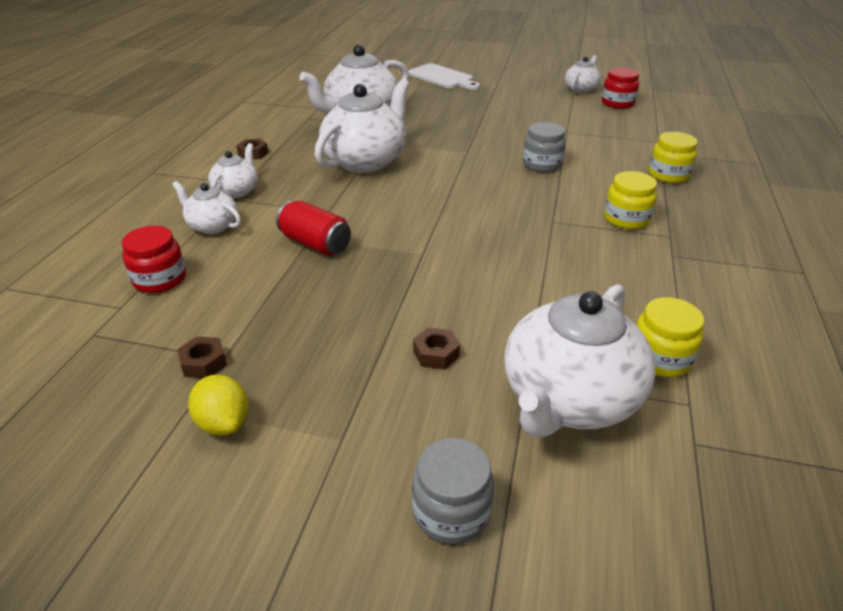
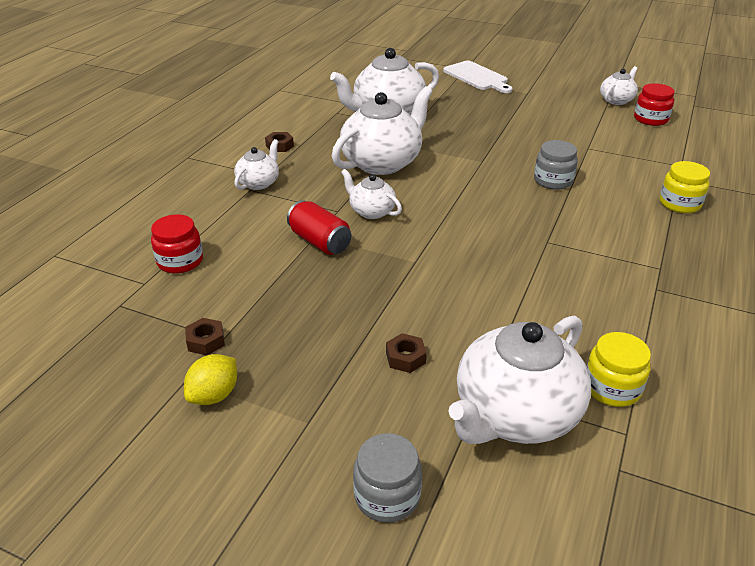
camera: 10 degrees right, 0 degrees up
(212, 226) = (232, 215): white teapot -> white teapot (371, 211)
(224, 423) = (214, 395): yellow lemon -> yellow lemon turned 60 degrees clockwise
(626, 219) = (621, 246): yellow jar -> none

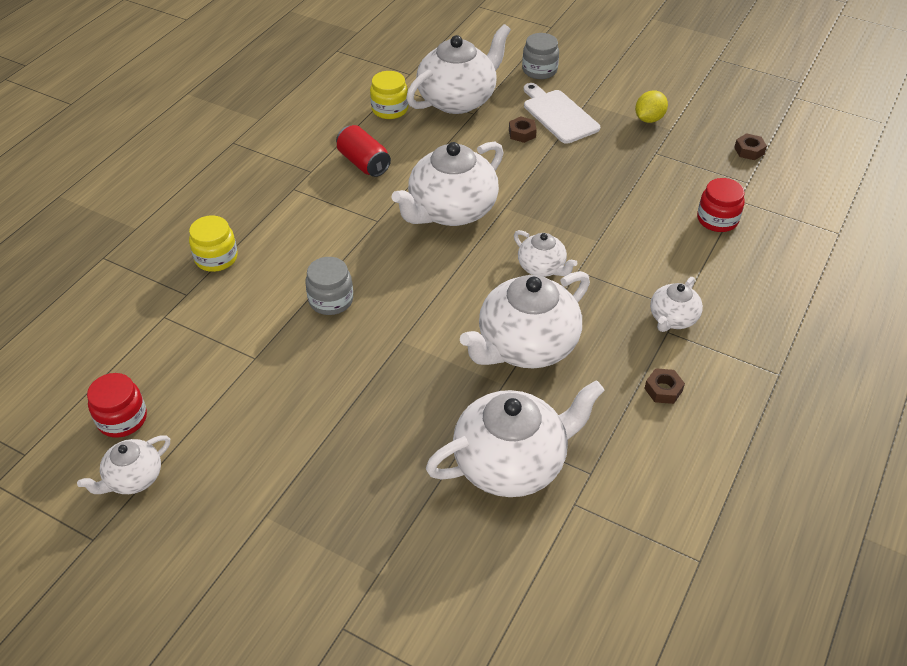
camera: 175 degrees left, 10 degrees up
(206, 341) = (667, 151): brown nut -> brown nut (749, 150)
(320, 242) = (592, 233): red can -> red can (363, 163)
(473, 255) = (451, 211): none -> white teapot
(477, 77) = (332, 584): white cutting board -> white cutting board (558, 115)

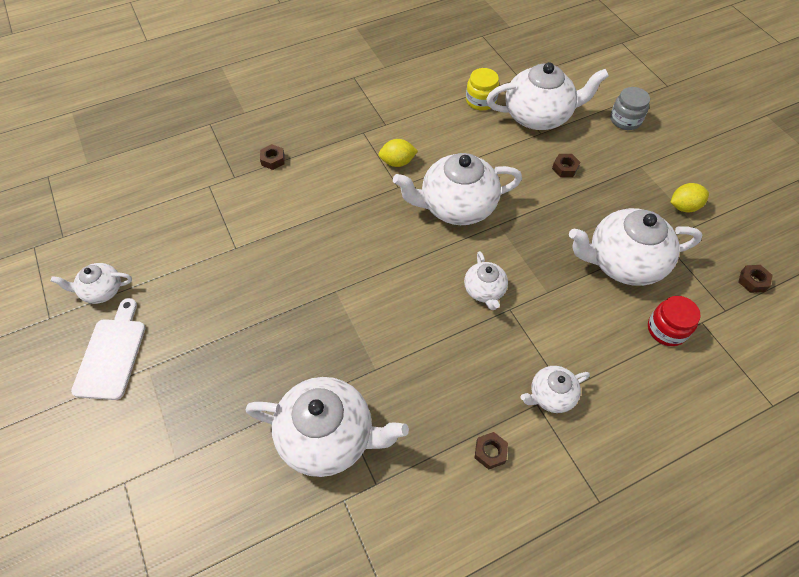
camera: 35 degrees right, 10 degrees up
(122, 419) = (129, 245): red jar -> none
(216, 258) = (273, 160): yellow jar -> brown nut
(331, 300) = (316, 232): grey jar -> none
(356, 199) = (397, 162): none -> yellow lemon
(363, 163) = (426, 135): red can -> none
(526, 346) = (417, 348): white teapot -> white teapot (623, 262)
(558, 115) = (608, 166): white cutting board -> white cutting board (112, 354)

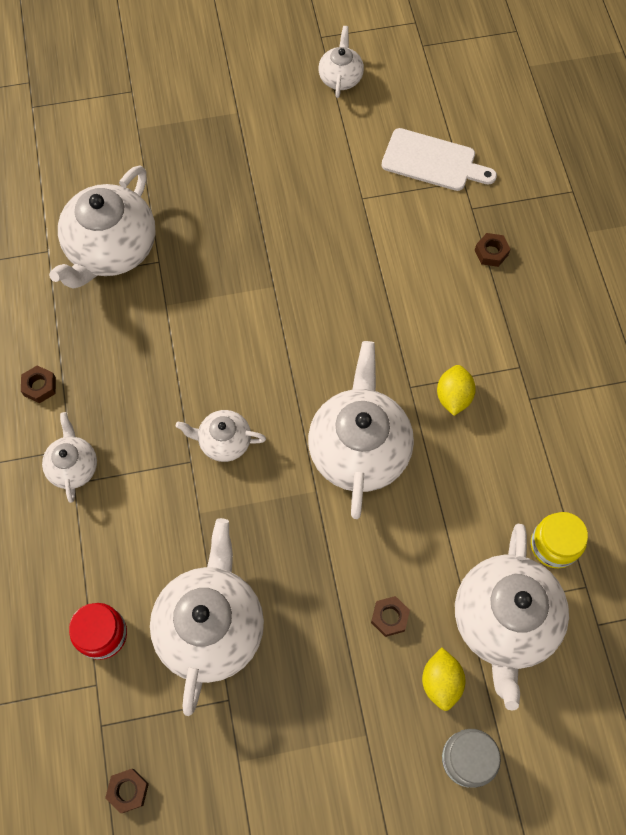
camera: 105 degrees right, 10 degrees up
(112, 354) = (262, 85): white cutting board -> white cutting board (433, 161)
(683, 207) = (275, 761): yellow lemon -> yellow lemon (441, 682)

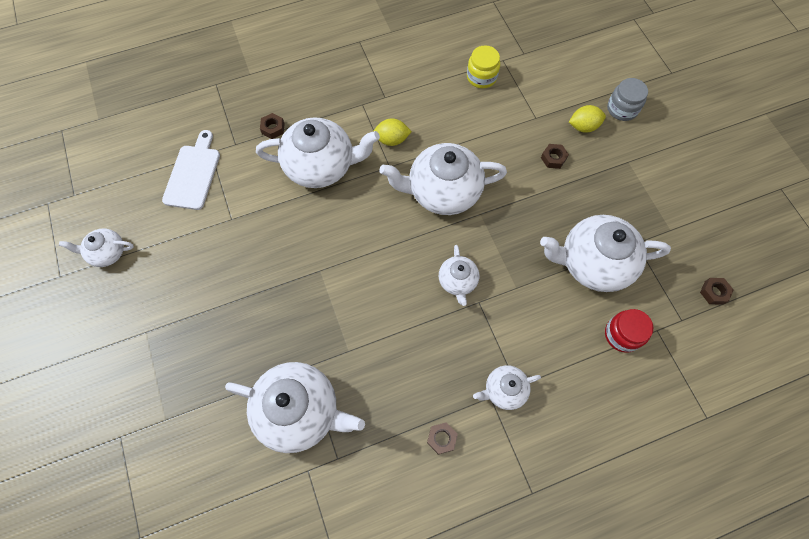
camera: 100 degrees left, 0 degrees up
(504, 621) = (536, 98): white teapot -> white teapot (321, 166)

